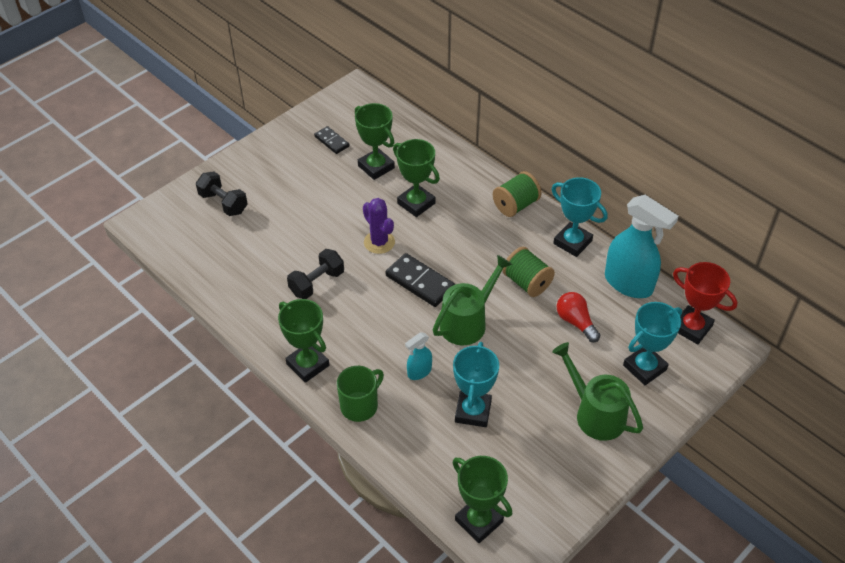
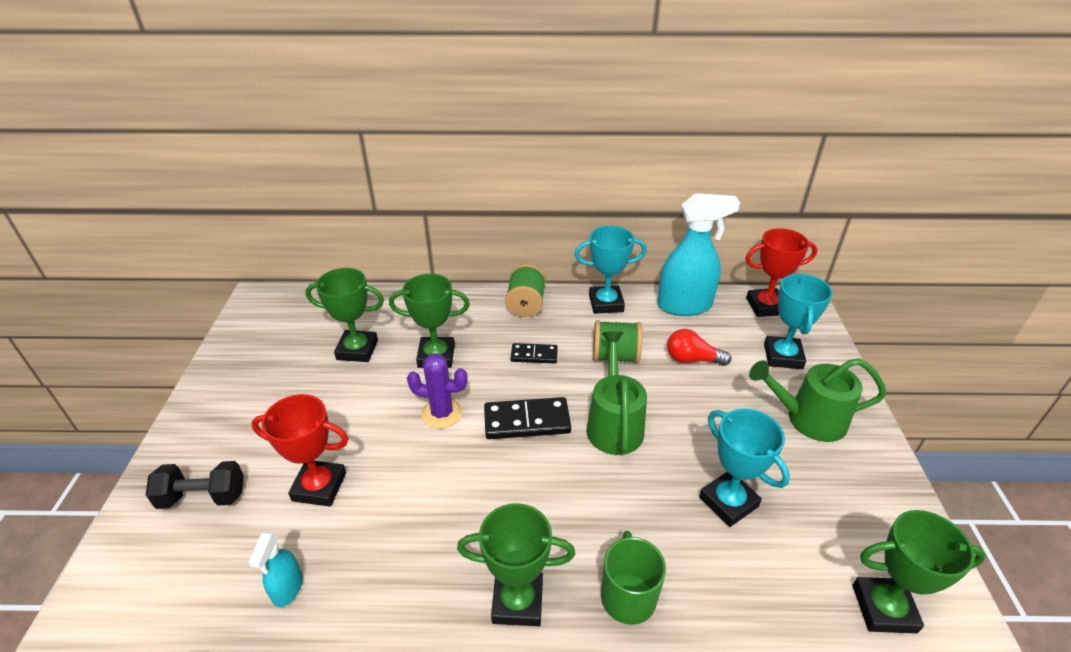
camera: 45 degrees left, 10 degrees down
(278, 238) = (319, 487): none -> red trophy
(317, 283) = (422, 501): black dumbbell -> none
(332, 141) = (281, 355): black domino -> black domino (534, 355)
(419, 372) = (635, 506): turquoise spray bottle -> turquoise spray bottle (287, 588)

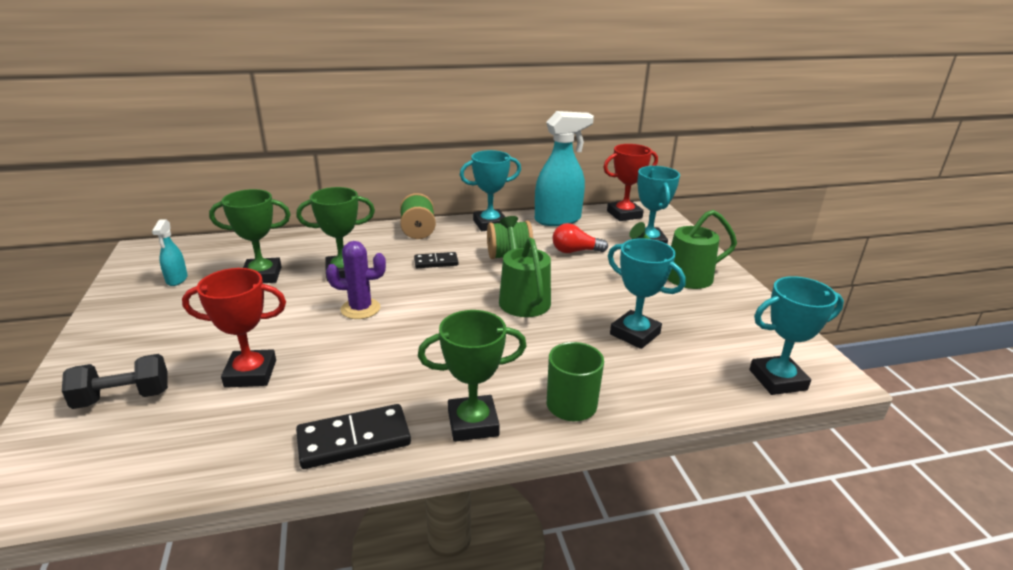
camera: 15 degrees left, 10 degrees down
(287, 588) = (238, 450): turquoise spray bottle -> turquoise spray bottle (177, 279)
(527, 421) = (443, 305): black domino -> black domino (354, 439)
(883, 608) = (777, 380): green trophy -> turquoise trophy

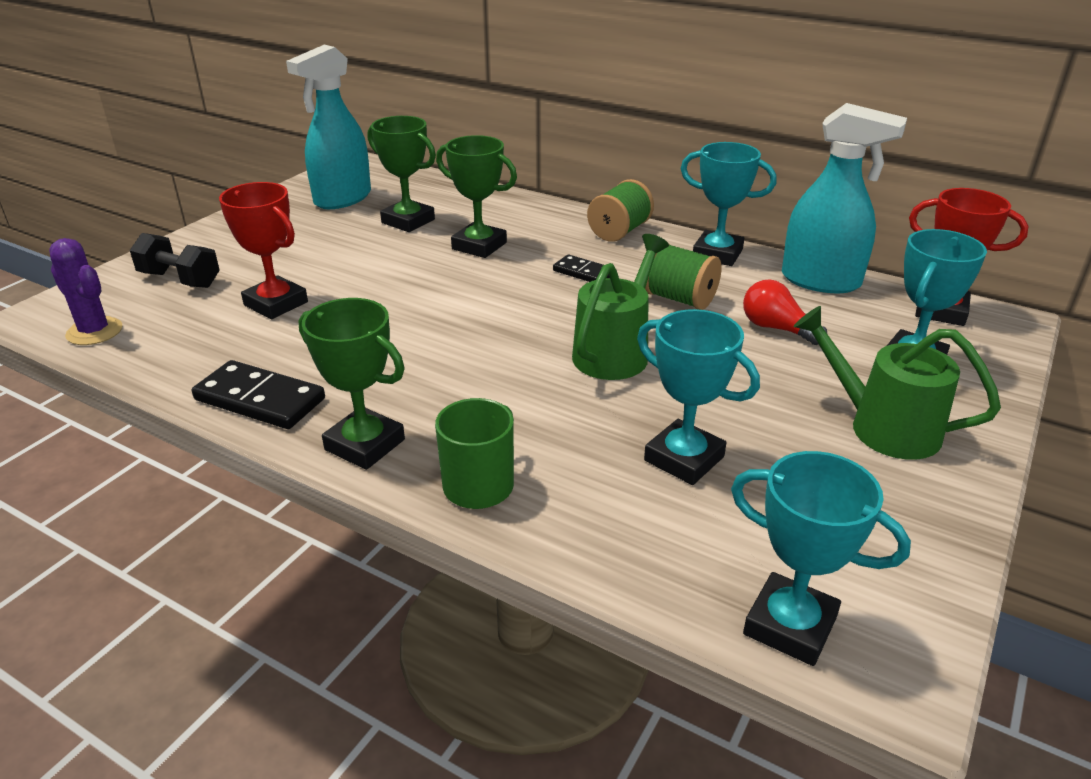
camera: 45 degrees right, 5 degrees up
(177, 279) = (342, 199): turquoise spray bottle -> turquoise spray bottle, size x2.07
(360, 309) = (439, 288): purple cactus -> purple cactus (94, 331)
(635, 334) = (684, 458): turquoise trophy -> turquoise trophy turned 45 degrees counterclockwise

